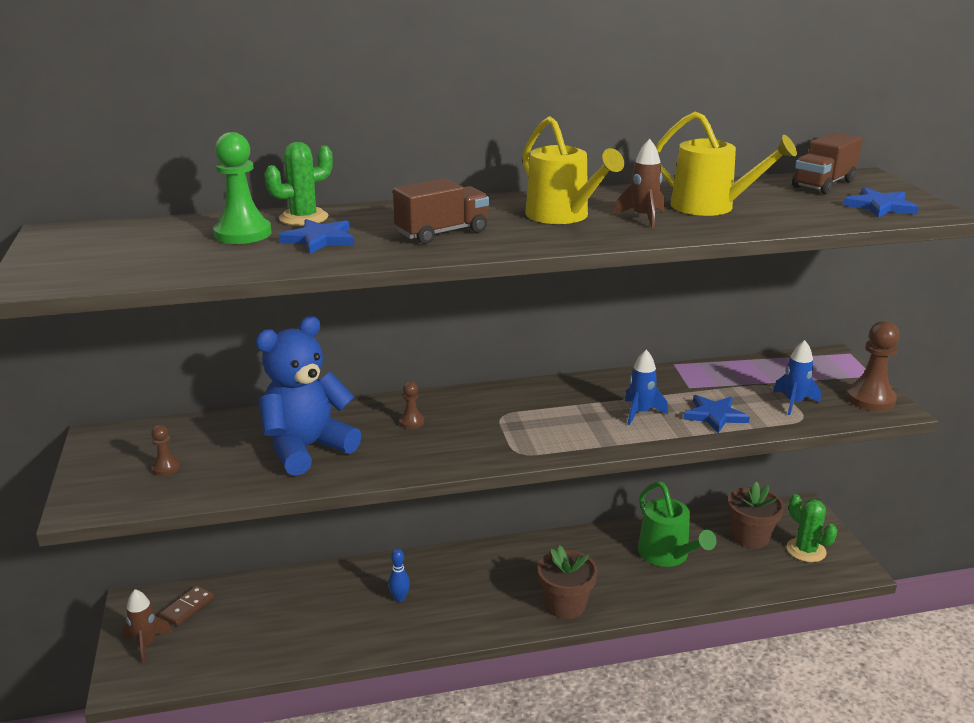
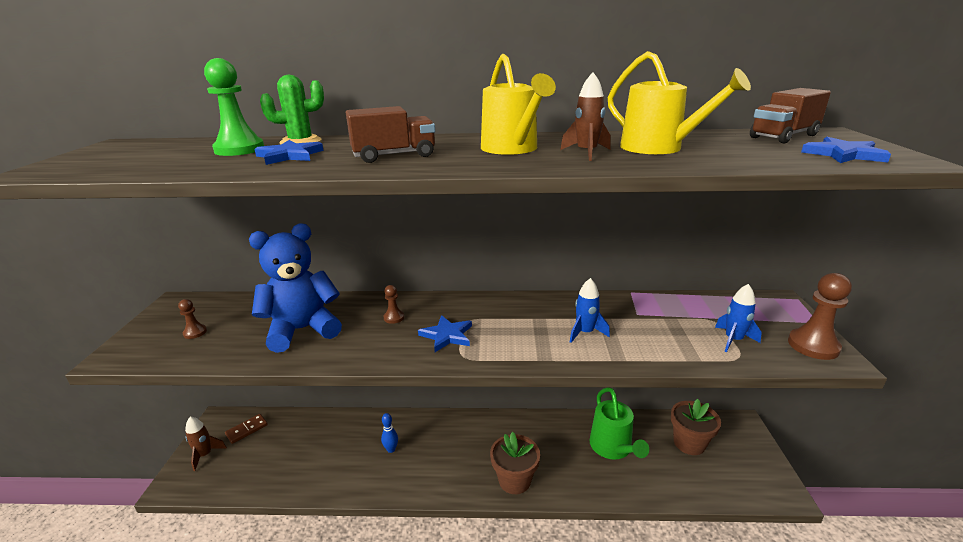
camera: 15 degrees right, 0 degrees up
(714, 416) = (652, 344): blue star -> blue star (447, 335)
(806, 550) = (738, 465): green cactus -> none

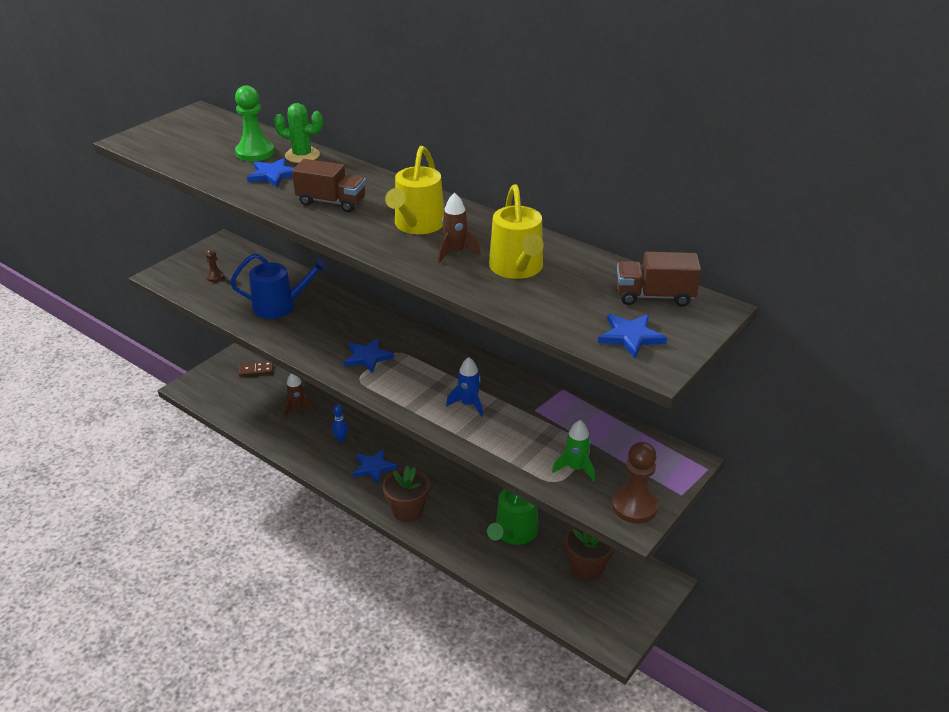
camera: 35 degrees right, 10 degrees up
(205, 455) = (217, 376): brown rocket -> brown rocket (297, 409)
(302, 330) = (279, 306): blue teddy bear -> blue watering can
(394, 317) = (348, 324): brown pawn -> none
(446, 458) = (374, 467): none -> blue star
(733, 340) = (575, 468): blue rocket -> green rocket

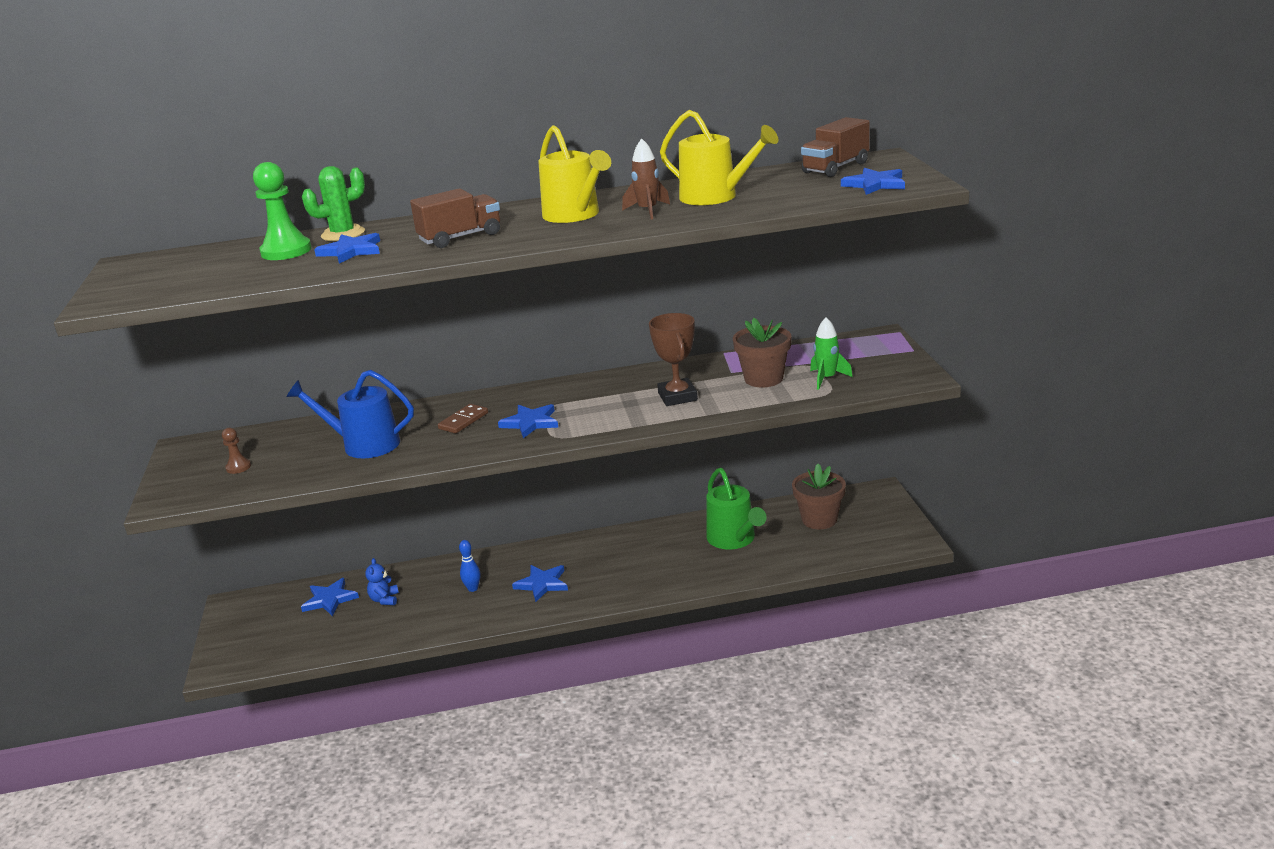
camera: 45 degrees left, 10 degrees down
(255, 370) = (278, 606): brown domino -> brown domino (463, 421)
(278, 386) = (330, 599): none -> blue star
(279, 306) = (364, 445): blue watering can -> blue watering can turned 120 degrees counterclockwise
(297, 409) = (384, 599): brown rocket -> blue teddy bear
(407, 510) = (627, 586): brown flower pot -> brown flower pot (763, 379)
(468, 404) = (677, 397): blue rocket -> brown trophy
(634, 506) = (902, 371): brown pawn -> none

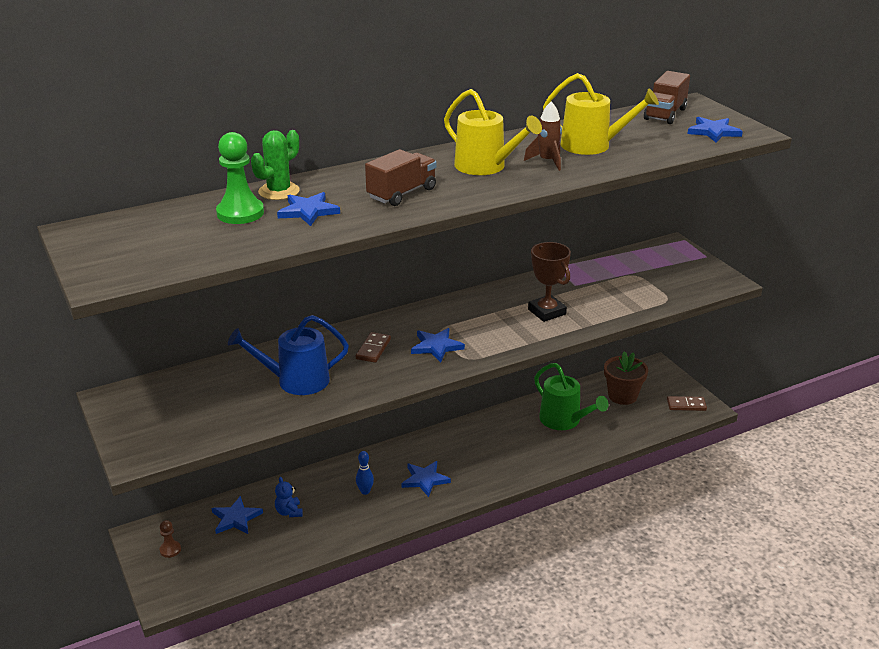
camera: 20 degrees left, 5 degrees up
(238, 467) = (187, 415): brown pawn -> brown pawn (170, 550)
(763, 379) = (606, 290): brown flower pot -> none
(827, 379) = (657, 287): green rocket -> none
(892, 536) = (686, 405): none -> brown domino

